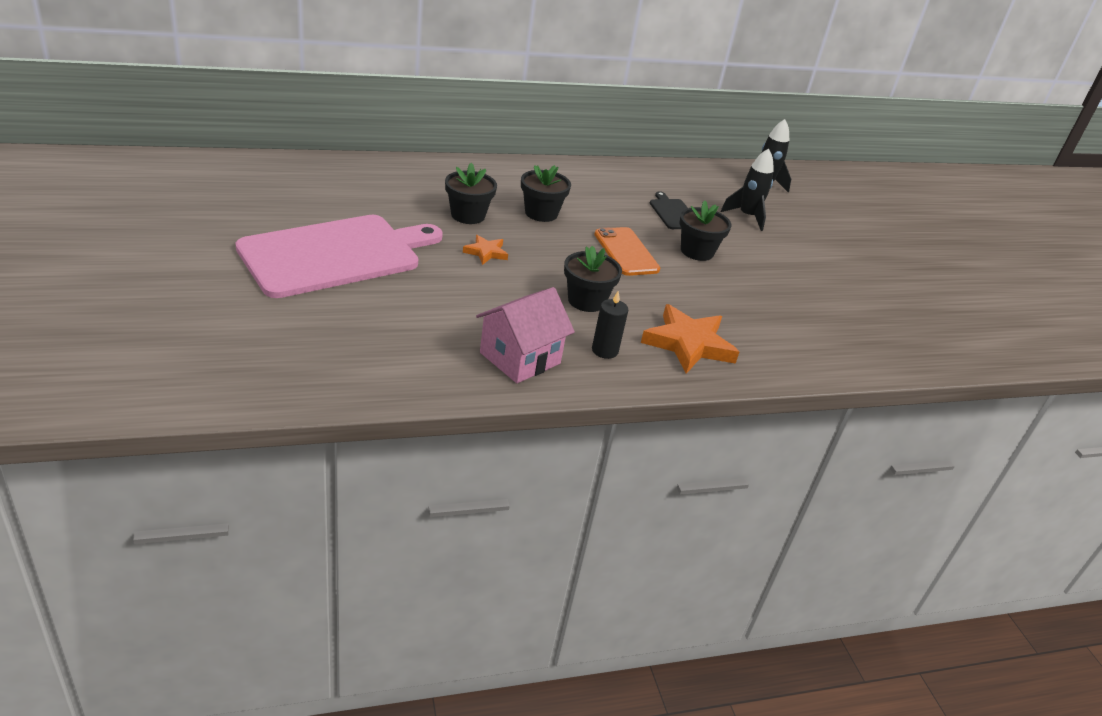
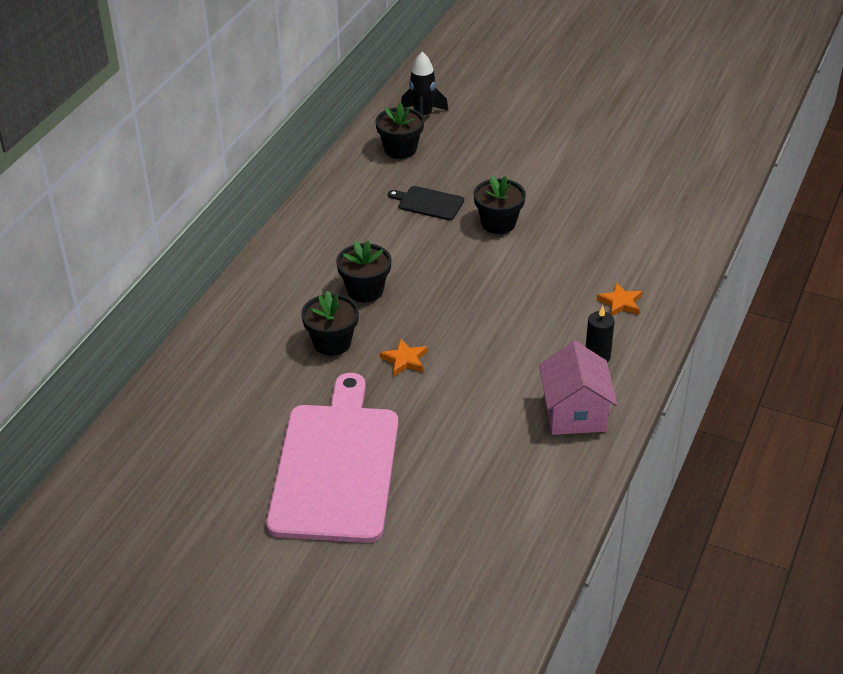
camera: 45 degrees left, 5 degrees up
(586, 301) = (523, 332): black flower pot -> black flower pot (400, 149)
(626, 252) = (468, 268): orange phone -> none
(688, 344) = (620, 303): orange star -> orange star, size x0.52
(747, 216) = (467, 160): black rocket -> none

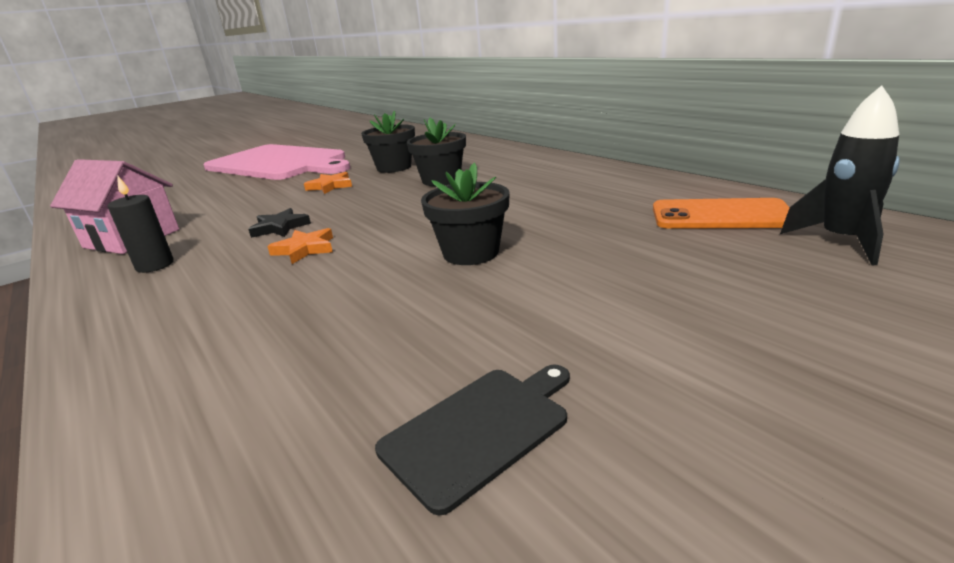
camera: 120 degrees right, 15 degrees down
(400, 149) = (720, 215): black flower pot -> orange phone
(428, 203) = (564, 218): black cutting board -> black cutting board (479, 429)
(508, 332) = (280, 227): none -> black star
(620, 303) = (186, 304): orange star -> orange star (305, 249)

